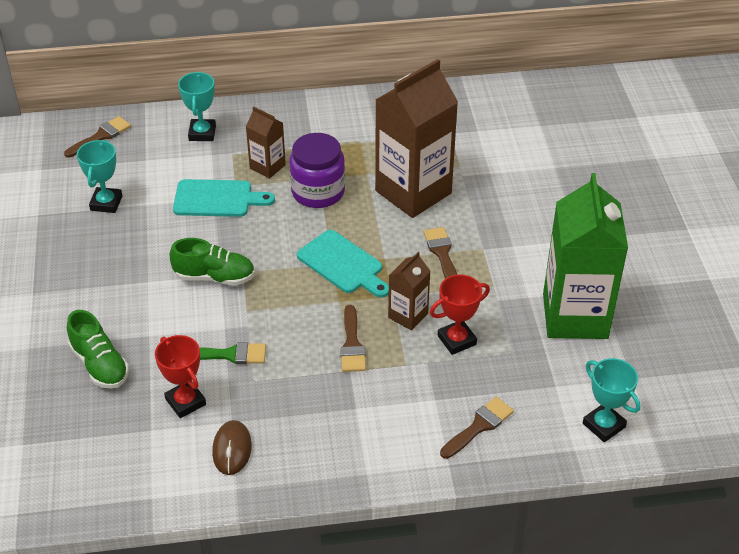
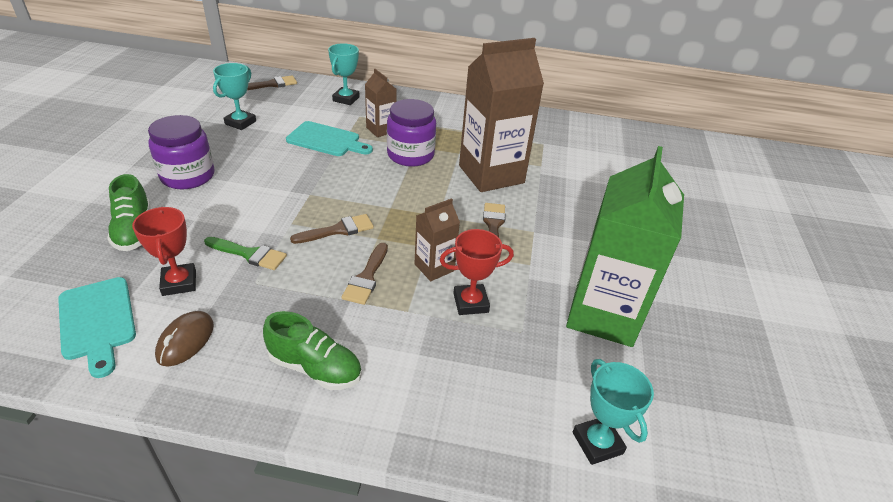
camera: 15 degrees right, 5 degrees down
(103, 288) = (188, 176): none -> purple jar
(215, 277) = (283, 191): green shoe -> green shoe (315, 368)
(342, 264) = (399, 210): turquoise cutting board -> turquoise cutting board (97, 321)
(479, 426) = (451, 398): brown brush -> brown brush (338, 230)

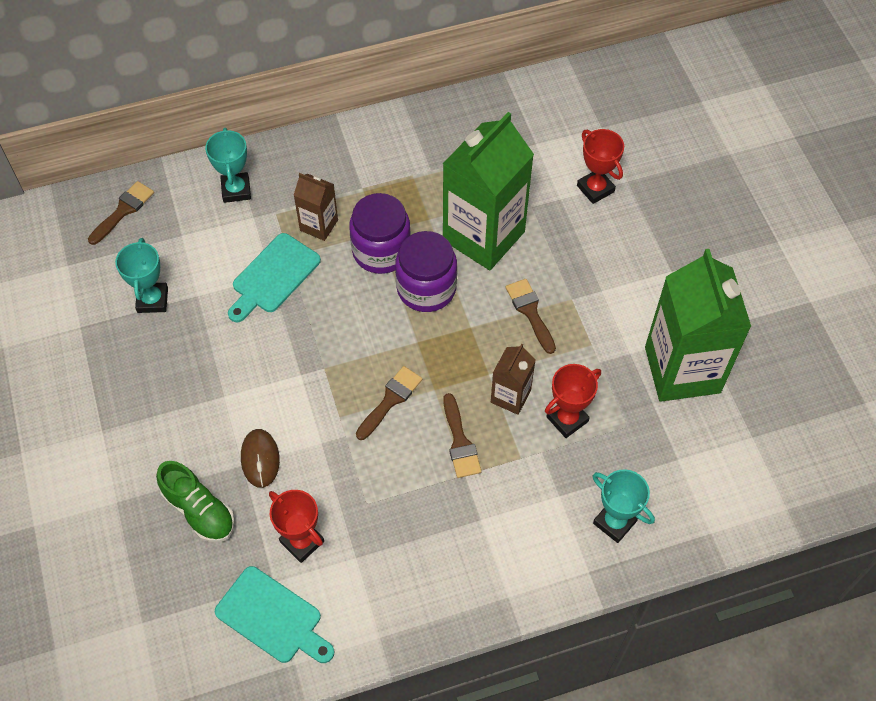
camera: 25 degrees left, 20 degrees up
(185, 340) = (364, 591): brown mouse -> brown mouse (260, 459)
(188, 176) = (177, 413): purple jar -> purple jar (426, 288)
(249, 254) = (333, 475): green brush -> none
(315, 368) = (488, 555): green shoe -> none
(326, 140) = (273, 276): turquoise cutting board -> turquoise cutting board turned 135 degrees clockwise
(491, 174) = (483, 236): brown carton -> green carton
(597, 443) = (734, 499): turquoise trophy -> turquoise trophy (614, 522)
(598, 182) = (595, 189): none -> red trophy

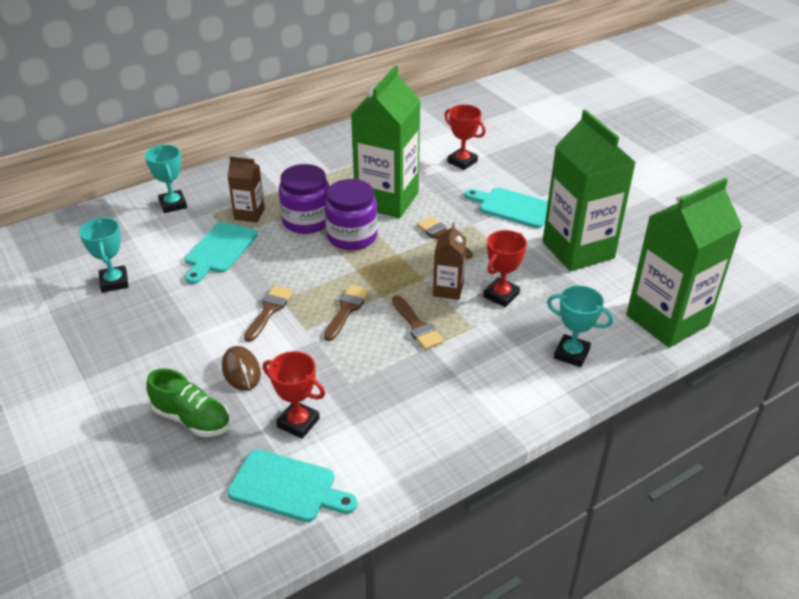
camera: 15 degrees left, 20 degrees down
(123, 211) = (76, 231): brown brush -> brown brush (269, 310)
(630, 282) = (512, 207): none -> turquoise cutting board
(742, 501) = (667, 320): none -> green carton

